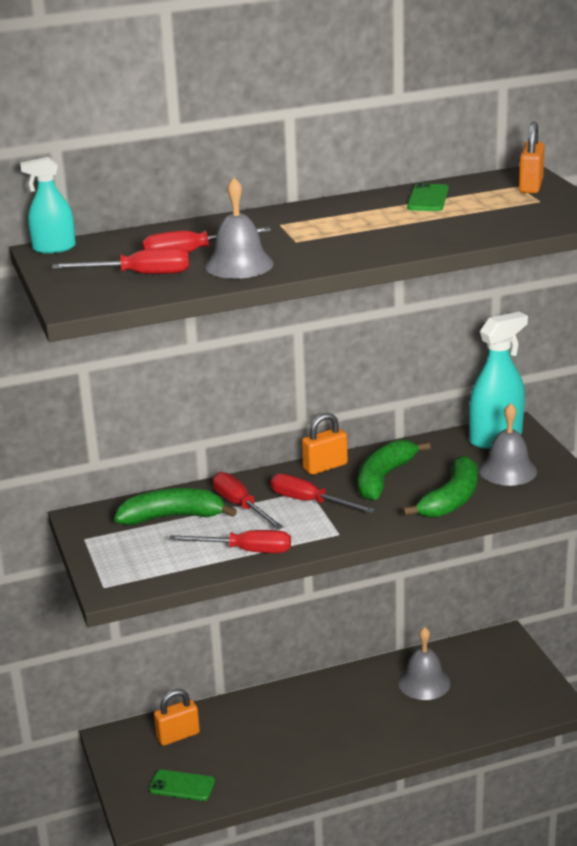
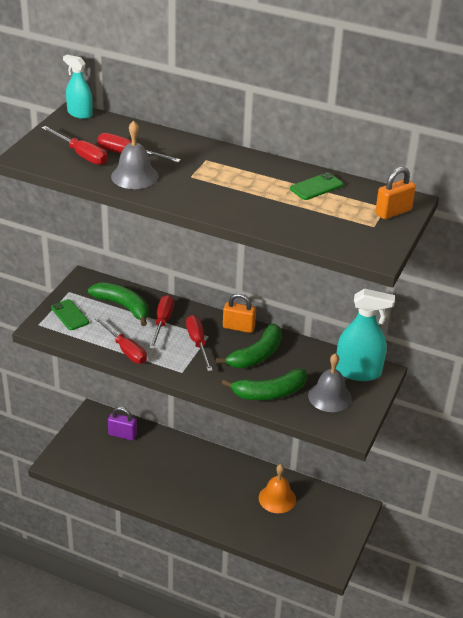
camera: 40 degrees right, 10 degrees up
(178, 735) = (122, 434): orange padlock -> purple padlock
(182, 786) = (91, 462): green phone -> green phone (70, 315)
(384, 478) = (256, 355): green banana -> green banana turned 150 degrees clockwise
(424, 682) = (277, 498): grey bell -> orange bell

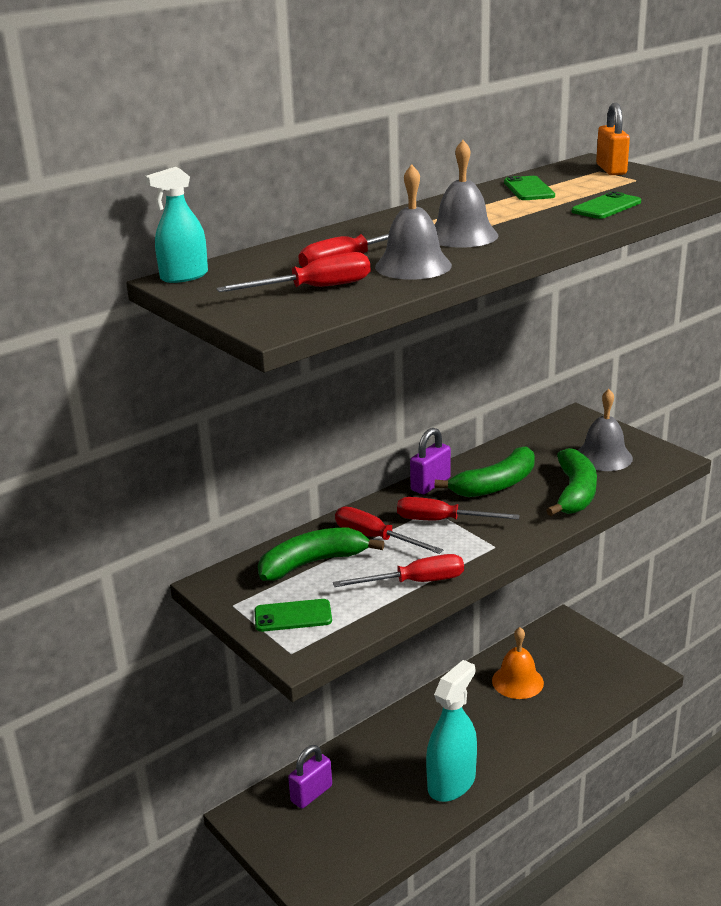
camera: 60 degrees left, 10 degrees down
(199, 181) = (462, 235): none -> grey bell
(238, 327) = (430, 484): orange padlock -> purple padlock
(256, 355) = (495, 485): green banana -> green banana turned 75 degrees clockwise
(296, 223) = (606, 207): none -> green phone
(358, 371) = (568, 429): turquoise spray bottle -> turquoise spray bottle (451, 783)

